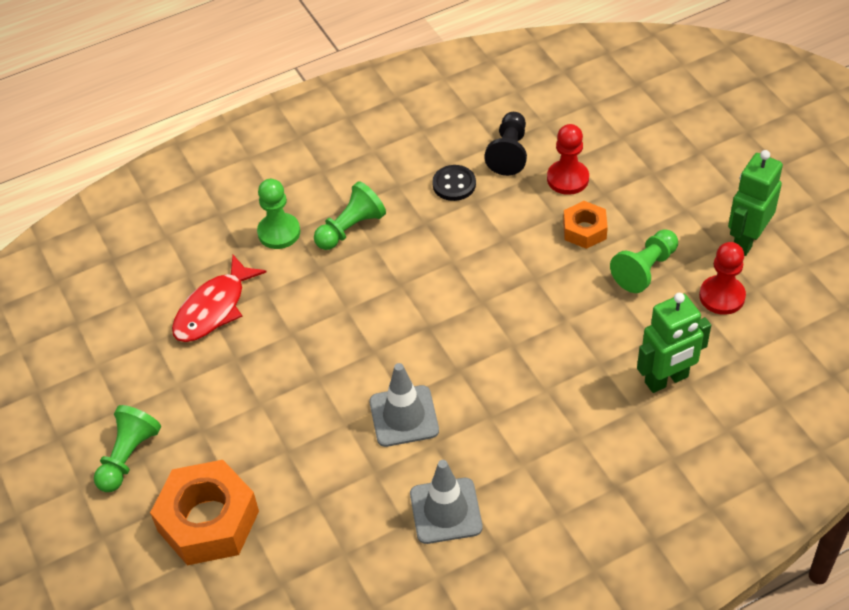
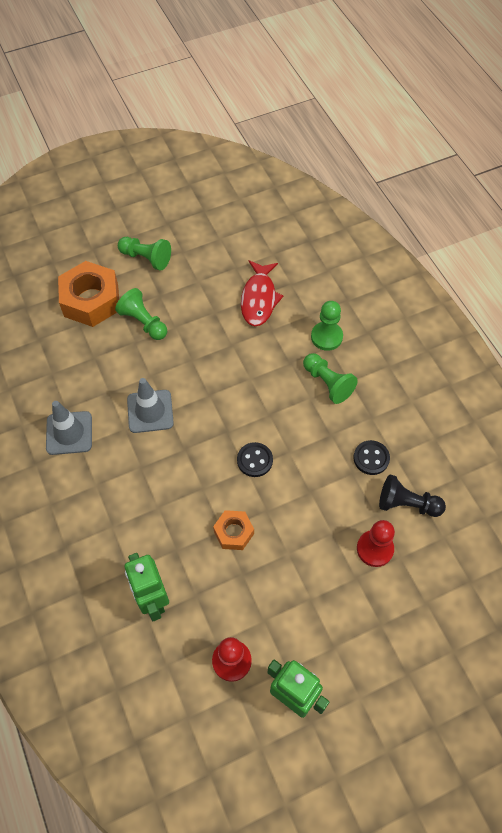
camera: 90 degrees right, 10 degrees up
(213, 308) = (259, 299): red fish -> red fish turned 120 degrees counterclockwise
(468, 294) = (254, 460): none -> black button
(584, 230) = (315, 555): orange nut -> orange nut (234, 532)
(645, 269) = (268, 600): green pawn -> green pawn (143, 322)

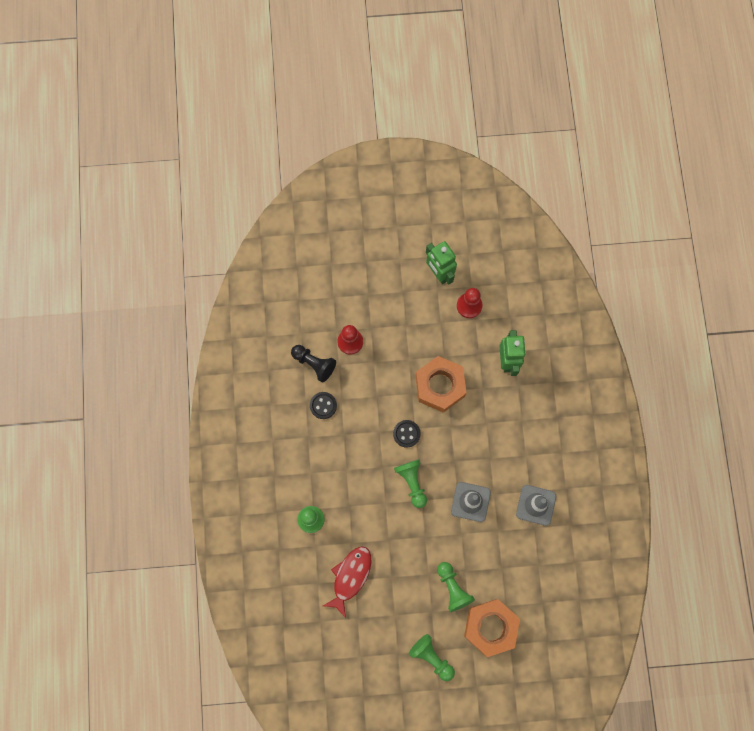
camera: 160 degrees left, 15 degrees up
(234, 532) = (440, 386): orange nut -> orange nut, size x1.85
(327, 383) = (328, 477): green pawn -> green pawn (412, 482)

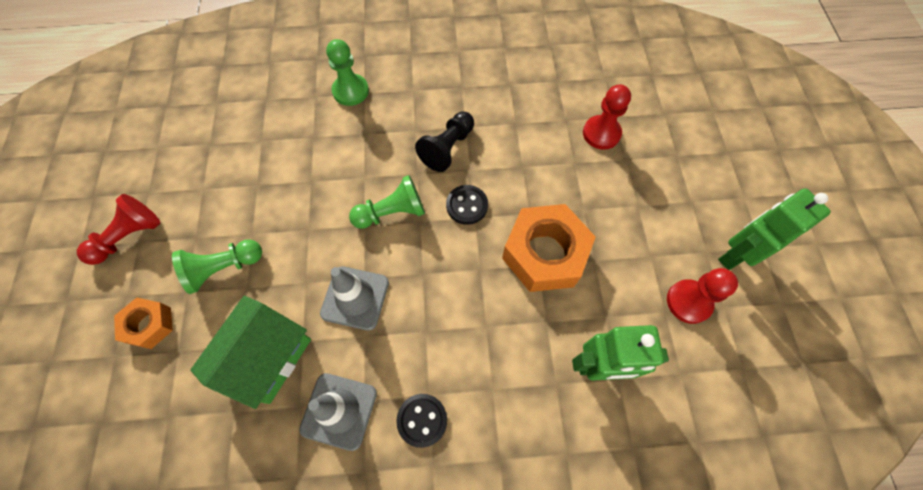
camera: 90 degrees right, 10 degrees down
(314, 364) = (564, 92): black pawn -> black pawn (447, 148)
(323, 405) = (506, 103): black button -> black button (422, 420)
(350, 577) = (266, 135): red fish -> none
(431, 657) = (129, 237): green pawn -> red pawn
(490, 627) = (149, 325): orange nut -> orange nut, size x0.54
(507, 550) = (267, 357): none -> green house

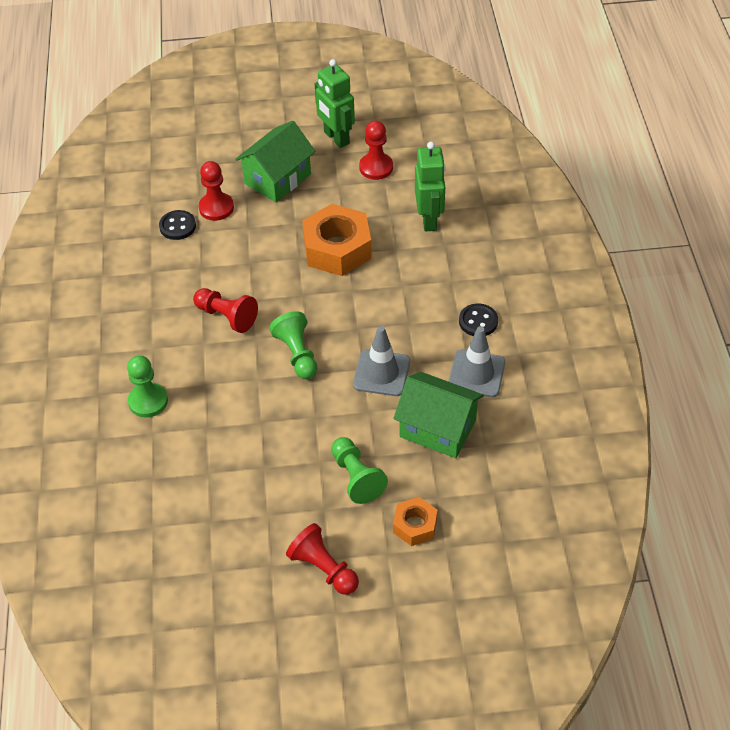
camera: 90 degrees left, 15 degrees down
(447, 148) = (227, 316): black pawn -> red pawn
(467, 205) = (290, 300): black button -> black button (177, 226)
(653, 191) = (277, 179): none -> green house

